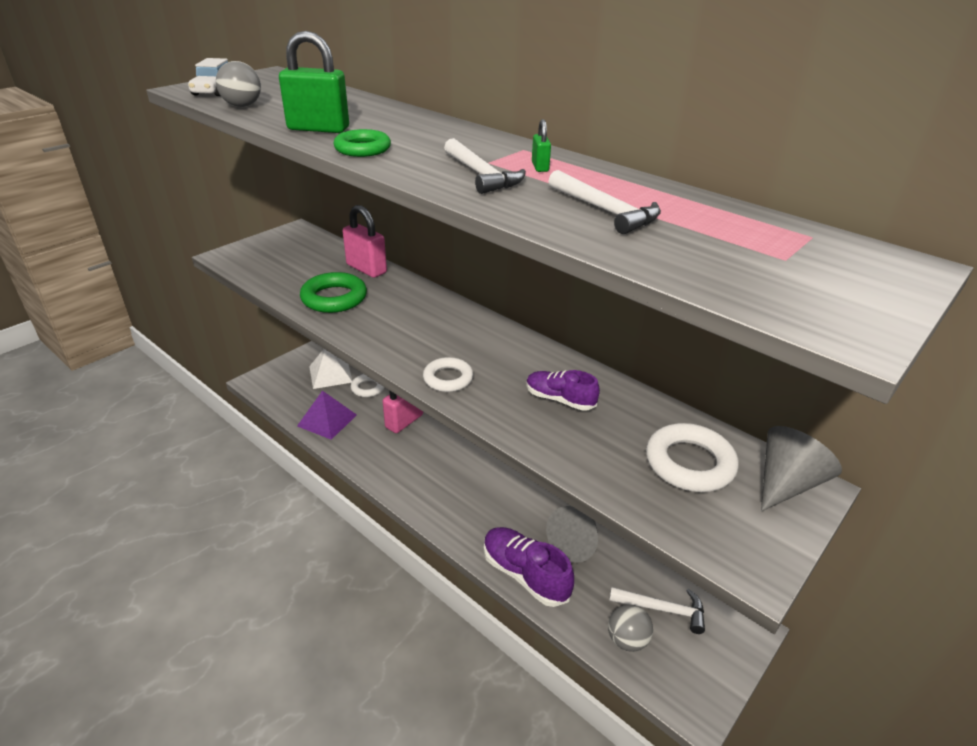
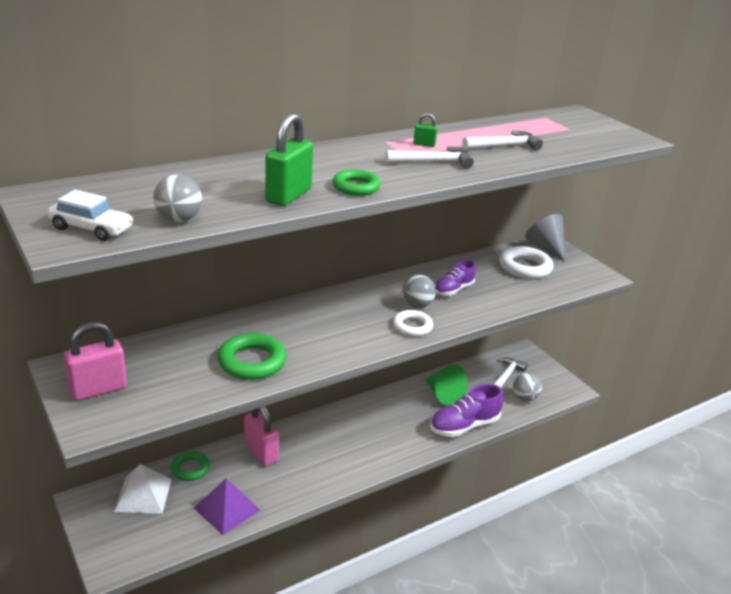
camera: 75 degrees left, 5 degrees down
(366, 269) = (203, 334): pink padlock -> pink padlock (98, 389)
(368, 388) = (190, 469): white ring -> green ring
(498, 375) = (417, 305): none -> grey ball
(574, 543) = (443, 395): grey cone -> green cone

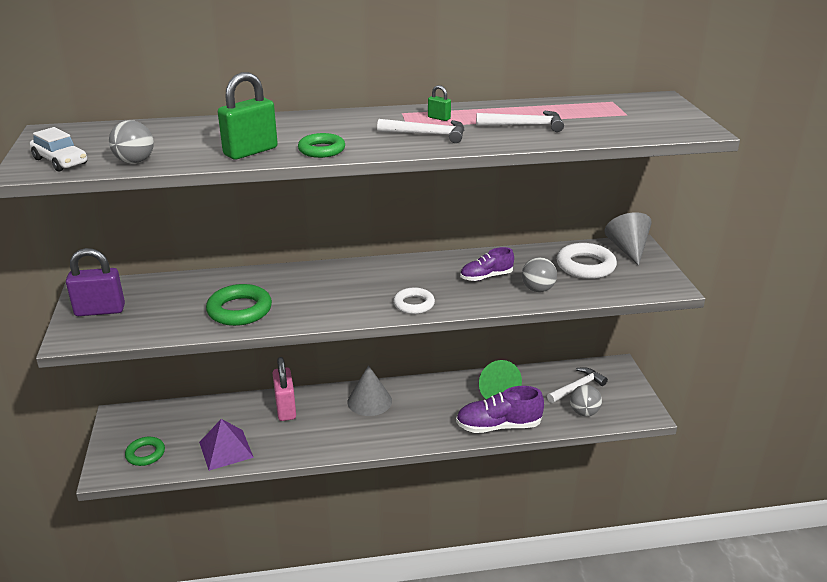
camera: 25 degrees right, 0 degrees up
(98, 389) = (100, 310): pink padlock -> purple padlock
(143, 495) = (166, 422): white pyramid -> none
(190, 469) = (217, 409): green ring -> green ring (145, 454)
(337, 427) = (369, 401): none -> grey cone
(417, 305) = (435, 286): grey ball -> grey ball (537, 289)

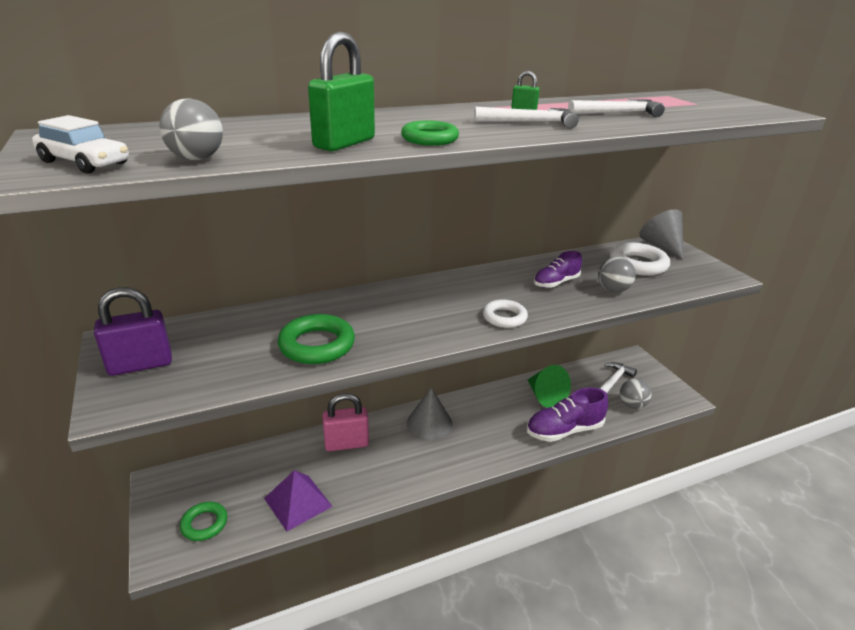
camera: 15 degrees left, 0 degrees up
(285, 408) = (346, 444): pink padlock -> pink padlock turned 75 degrees counterclockwise

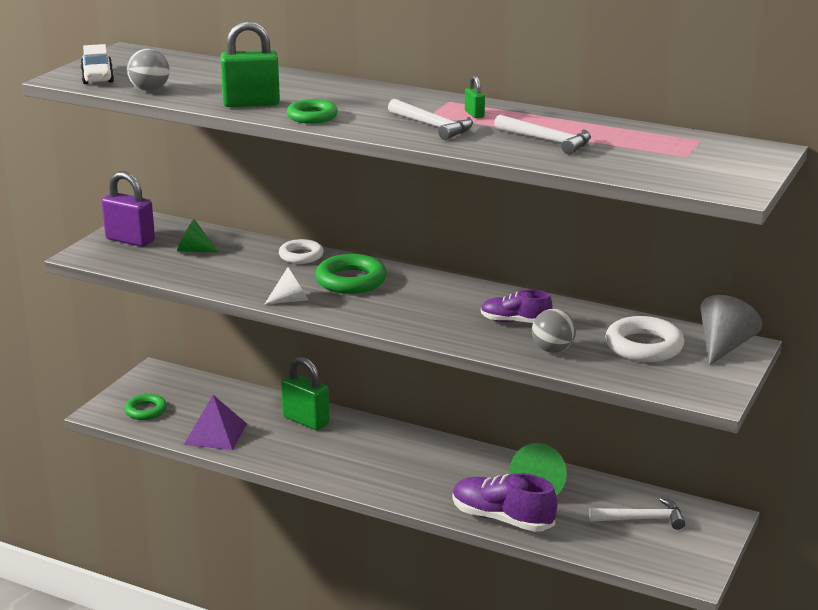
camera: 50 degrees right, 5 degrees down
(227, 343) = (193, 250): none -> green cone
(317, 345) = (241, 276): green ring -> green ring (351, 280)
(346, 444) = (306, 420): pink padlock -> green padlock
(399, 344) = (291, 300): none -> white cone
(429, 423) = (394, 445): grey cone -> none
(504, 317) = (404, 322): white ring -> white ring (301, 256)
(632, 405) = (617, 545): grey ball -> none

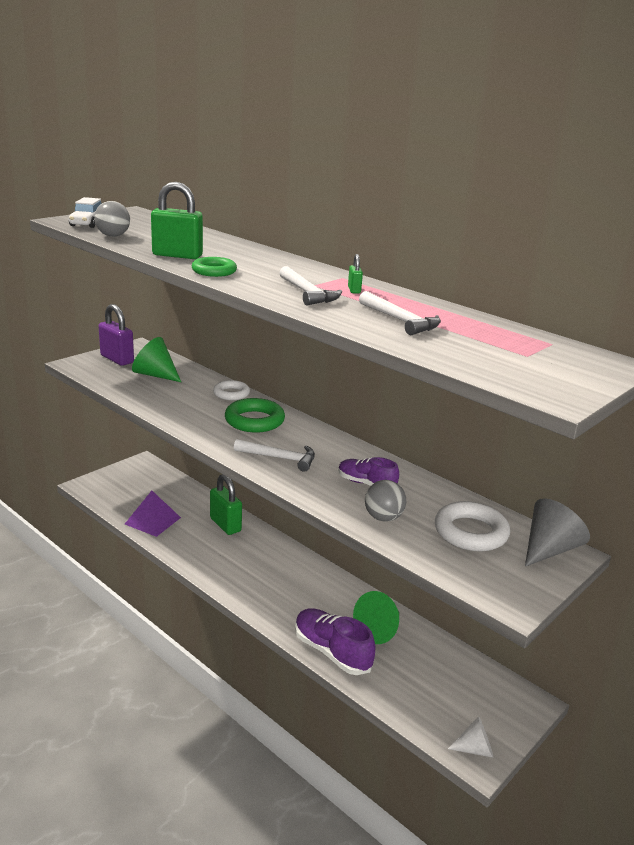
camera: 15 degrees right, 0 degrees up
(146, 411) = (116, 491): green ring -> none
(193, 250) = (155, 375): green cone -> green cone, size x1.52
(291, 300) = (195, 427): white cone -> white cone (475, 749)
(642, 519) = (455, 684): white hammer -> white hammer (279, 458)

